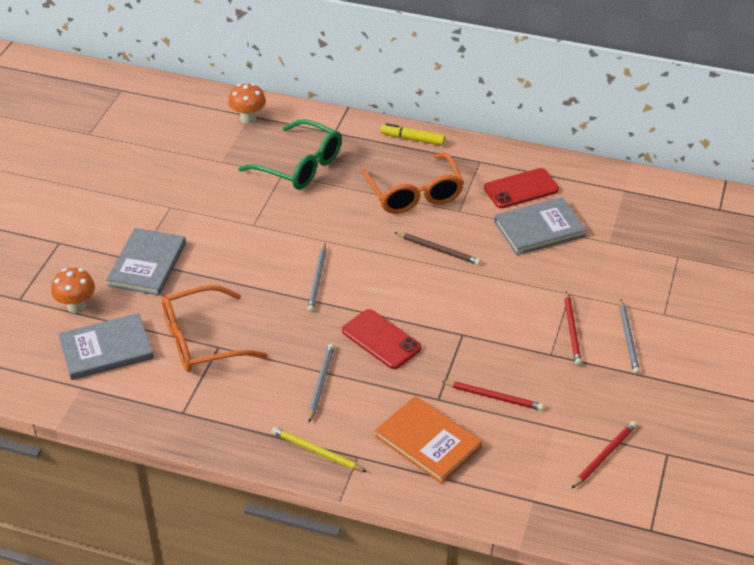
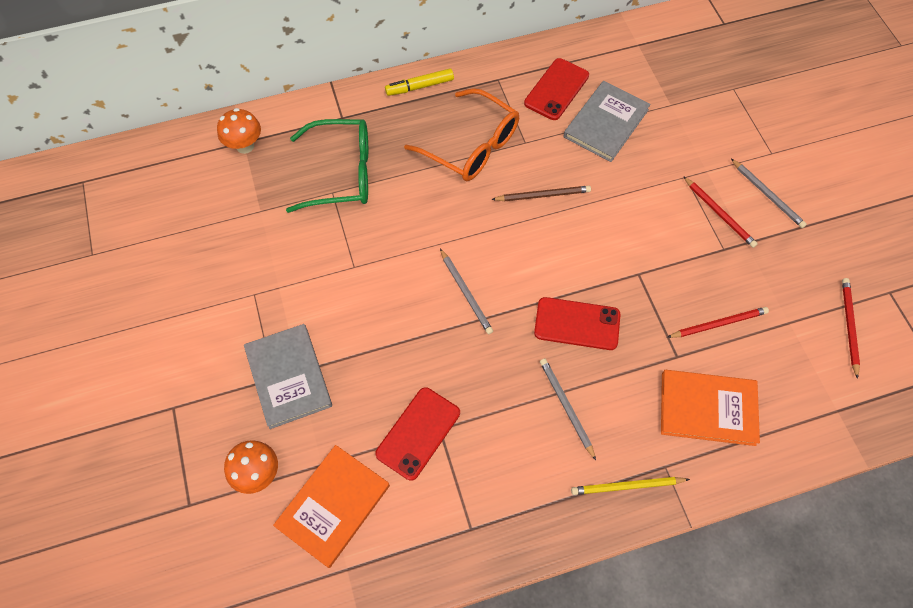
camera: 35 degrees left, 20 degrees up
(106, 349) = (333, 506): grey book -> orange book
(201, 341) = (418, 433): orange glasses -> red phone

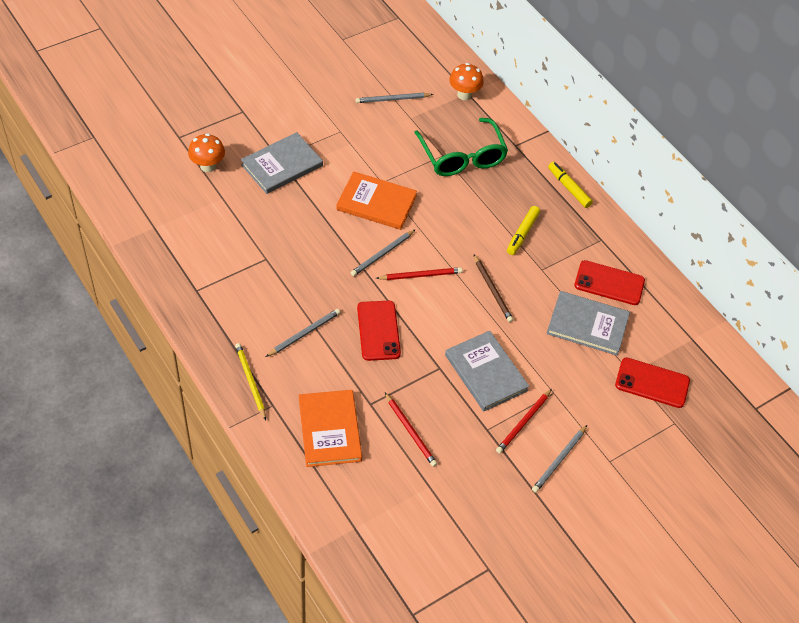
camera: 70 degrees right, 10 degrees down
(222, 222) = (393, 99): none -> grey pencil
(333, 506) = (195, 210): orange book -> orange book (376, 203)
(418, 433) = (259, 246): red phone -> red phone (652, 383)
(472, 146) = (522, 234): orange glasses -> yellow marker
(652, 231) = (486, 372): none -> grey book
(849, 326) = (440, 534): red pencil -> red pencil (420, 275)

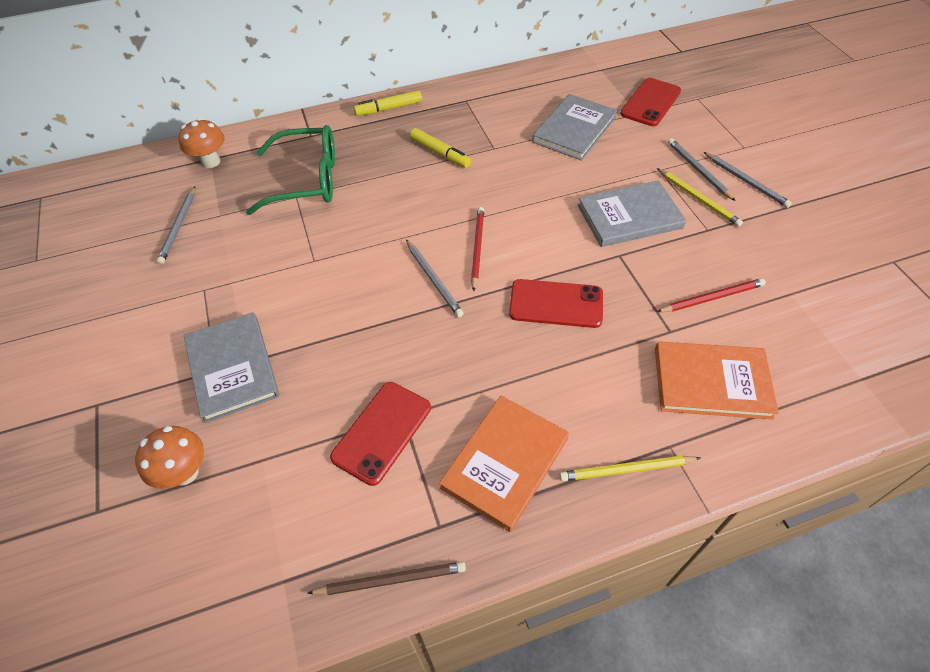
camera: 70 degrees left, 0 degrees up
(304, 334) = (549, 387): grey pencil -> grey pencil (698, 171)
(376, 203) = (346, 271): orange book -> orange book (505, 463)
(492, 290) = (513, 190): brown pencil -> brown pencil (390, 580)
(523, 422) = (698, 199): red pencil -> yellow pencil
(609, 283) = (523, 105): red phone -> red phone (382, 432)

